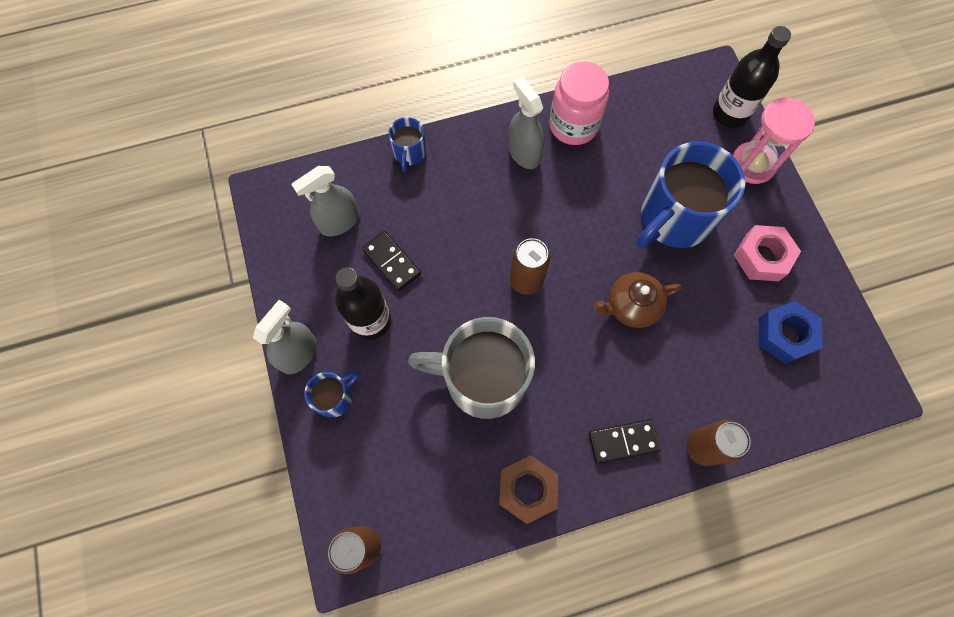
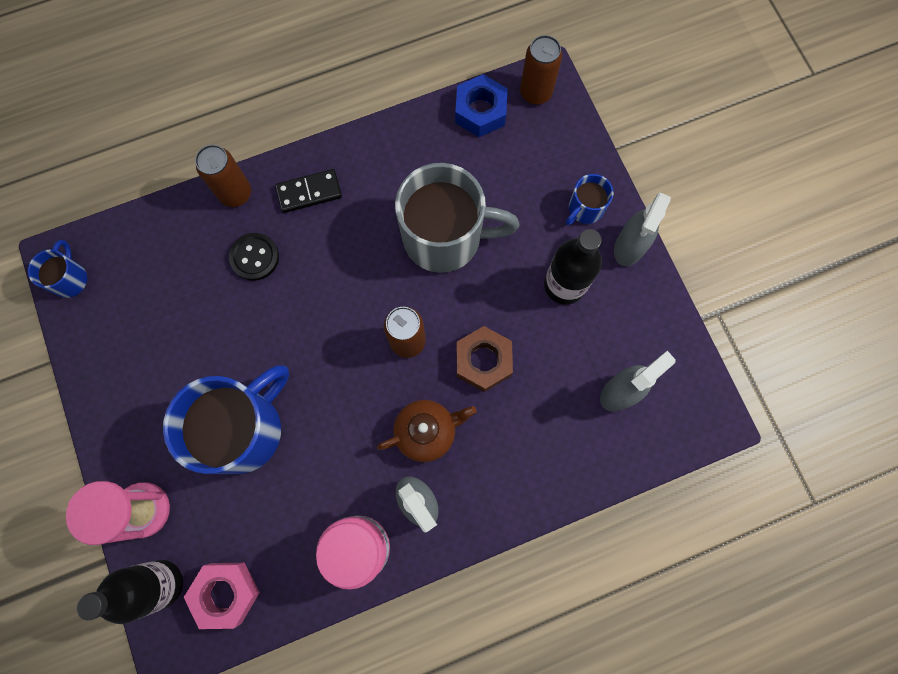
camera: 175 degrees right, 5 degrees up
(392, 262) = (553, 350): black domino -> none
(409, 153) = (555, 488): blue mug -> blue mug (70, 278)
(527, 489) = (397, 146): brown nut -> brown nut (483, 361)
(631, 306) = (296, 323): brown teapot -> brown teapot (426, 431)
(676, 374) = (254, 257): none -> black button
(762, 257) = (150, 390): pink nut -> pink nut (226, 593)
(784, 335) = (140, 306): blue nut -> blue nut (480, 111)

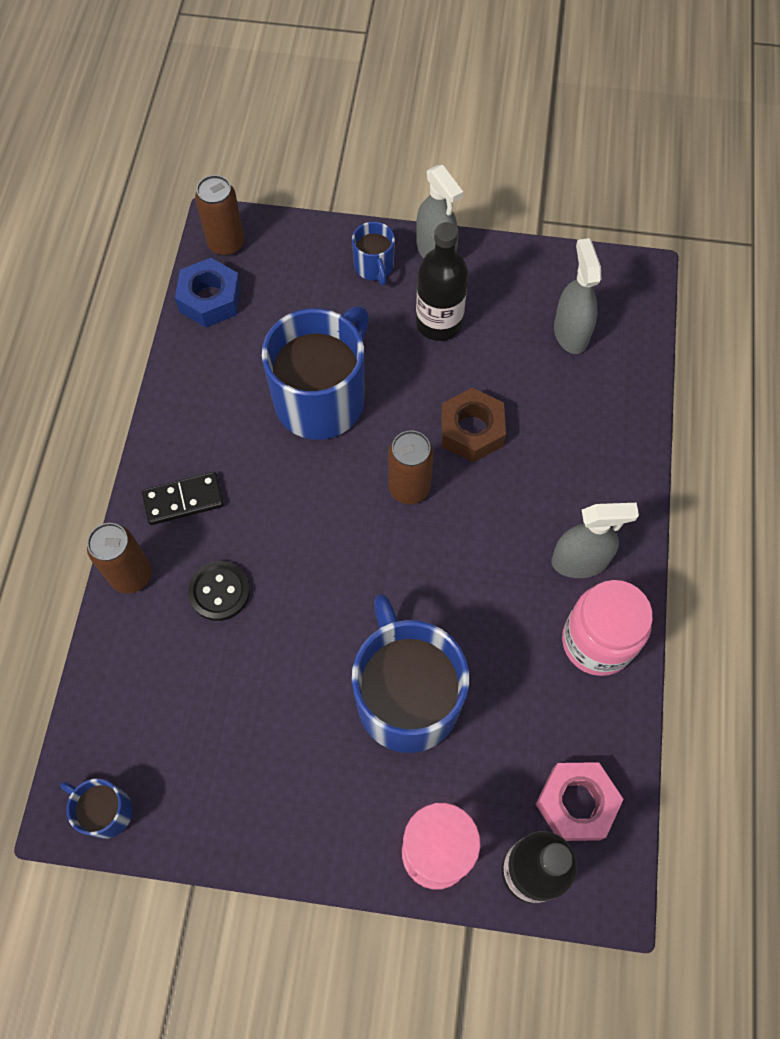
camera: 60 degrees left, 10 degrees down
(309, 192) = (183, 500): black domino -> black domino turned 60 degrees clockwise
(426, 431) = (513, 518): brown teapot -> none
(445, 237) = (322, 398): grey mug -> blue mug

